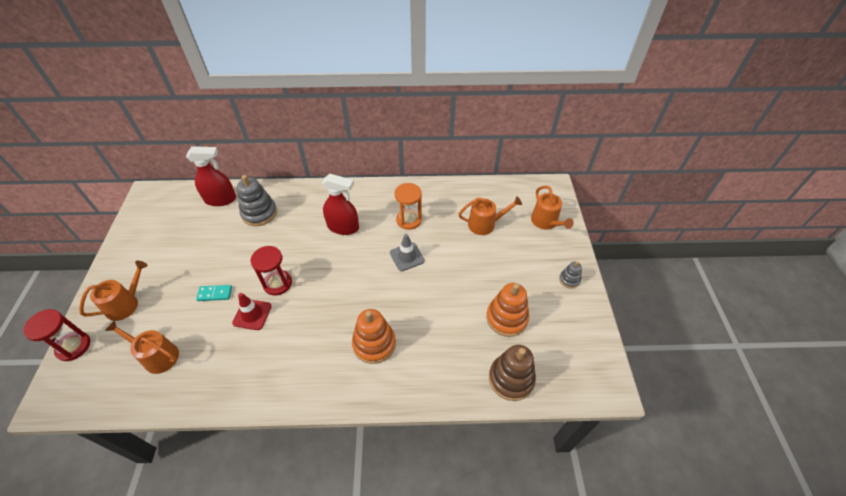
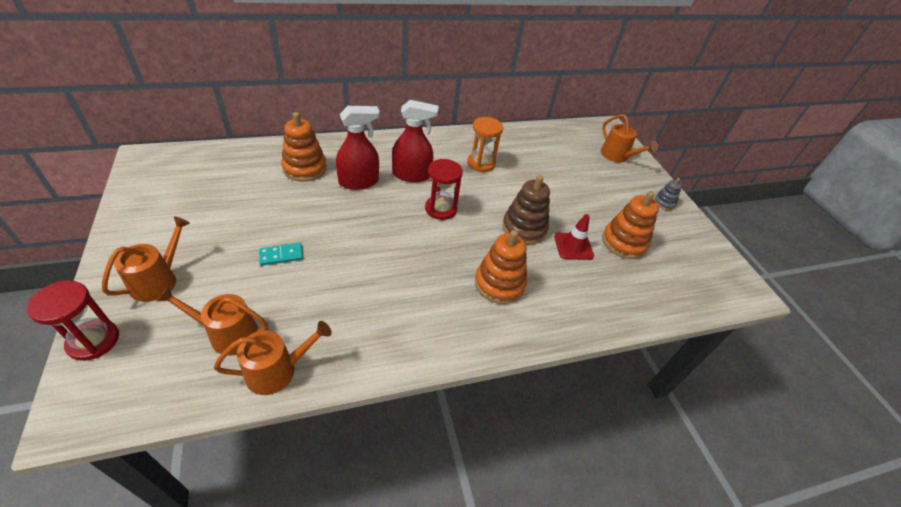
camera: 20 degrees left, 5 degrees down
(221, 199) = (249, 157): red spray bottle -> red spray bottle (359, 182)
(252, 314) = (340, 272): red traffic cone -> red traffic cone (573, 246)
(259, 213) = (305, 168): grey stacking toy -> orange stacking toy
(277, 283) = (358, 236): red hourglass -> red hourglass (440, 209)
(407, 257) = (495, 197): grey traffic cone -> none
(485, 224) = (560, 162): orange watering can -> orange watering can (277, 370)
(511, 379) = (656, 297): brown stacking toy -> brown stacking toy (524, 228)

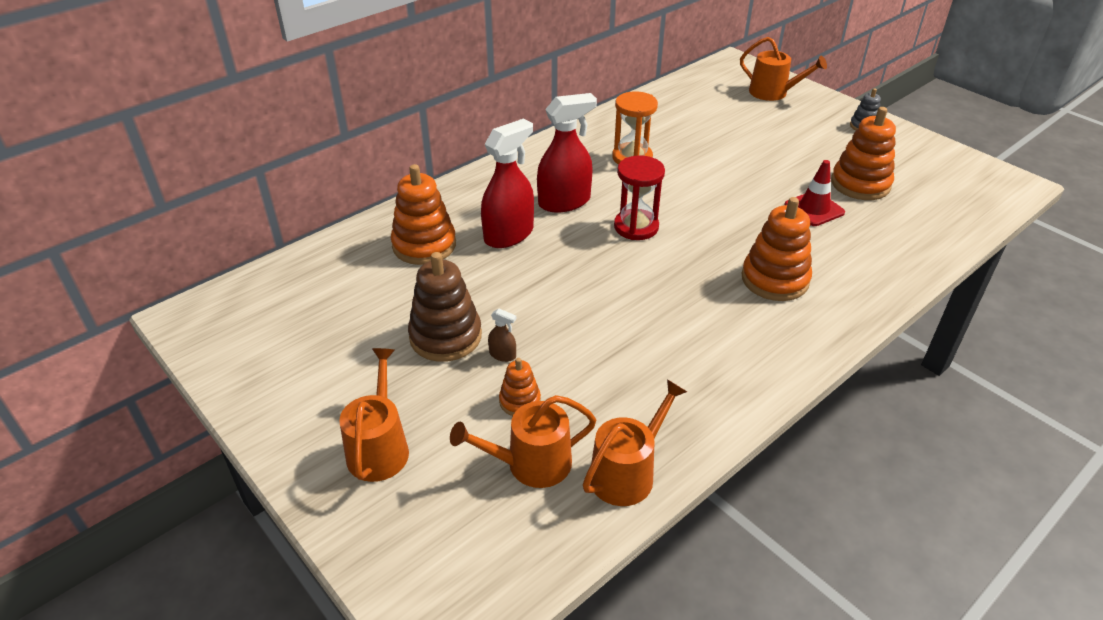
camera: 20 degrees left, 5 degrees down
(93, 341) = (374, 547): red hourglass -> none
(262, 290) = (520, 401): none -> orange stacking toy
(281, 255) = (502, 355): turquoise domino -> brown spray bottle
(524, 228) = (746, 211): brown stacking toy -> brown stacking toy (445, 336)

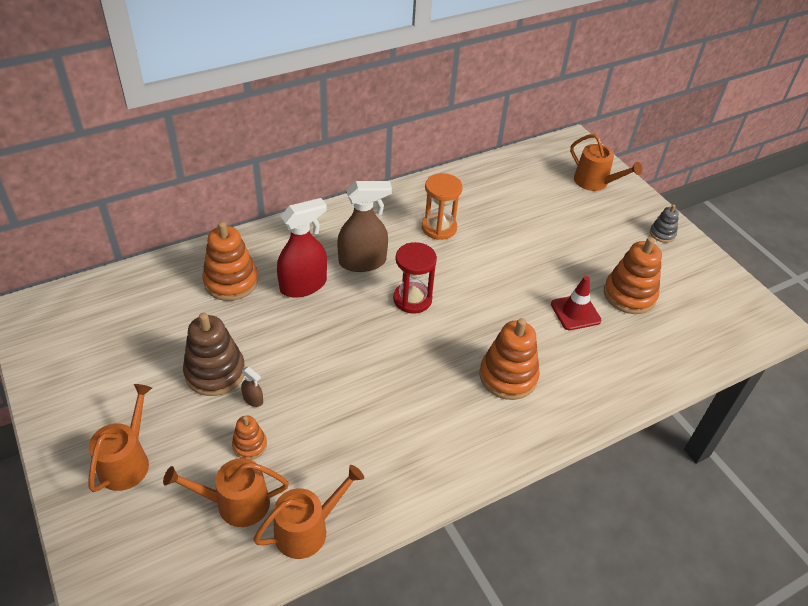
camera: 10 degrees right, 5 degrees up
(564, 202) = (362, 262): red spray bottle -> brown spray bottle

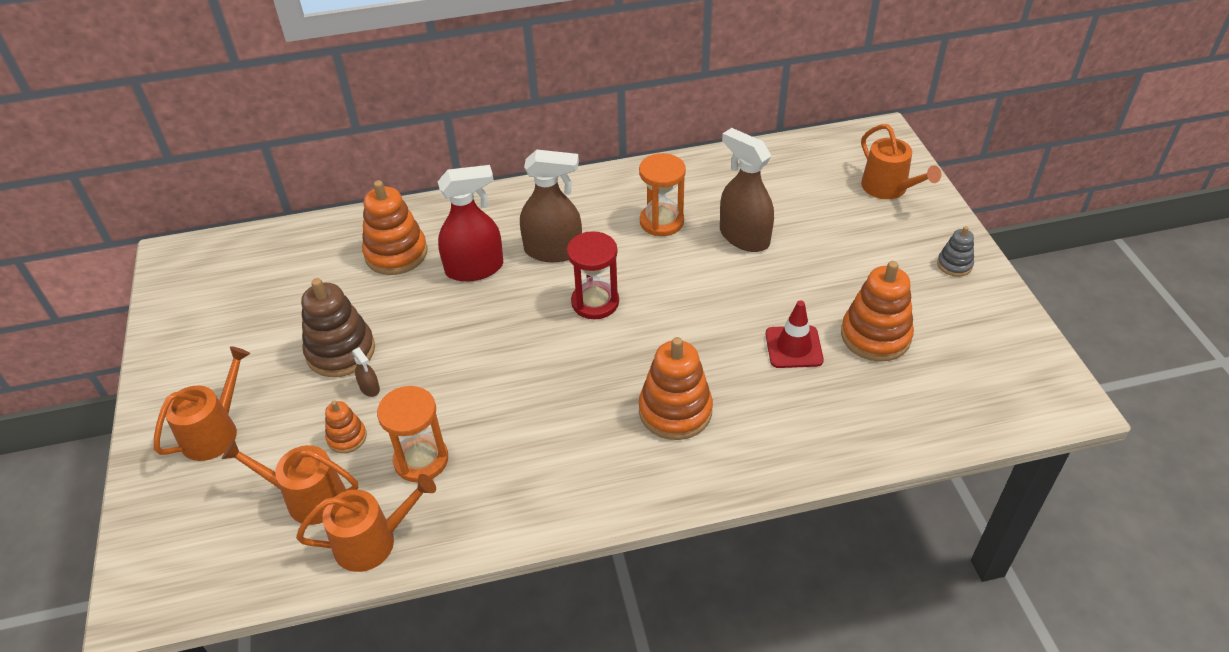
camera: 20 degrees right, 0 degrees up
(321, 452) = (421, 460): none -> orange hourglass
(506, 232) = (744, 237): none -> brown spray bottle

